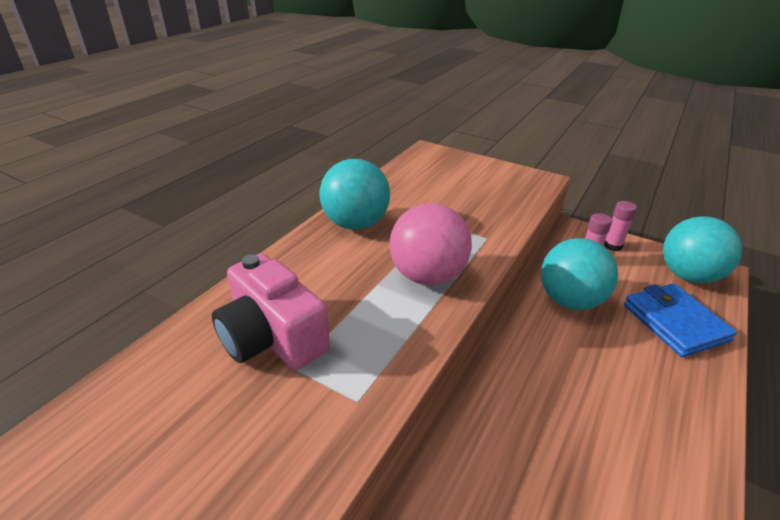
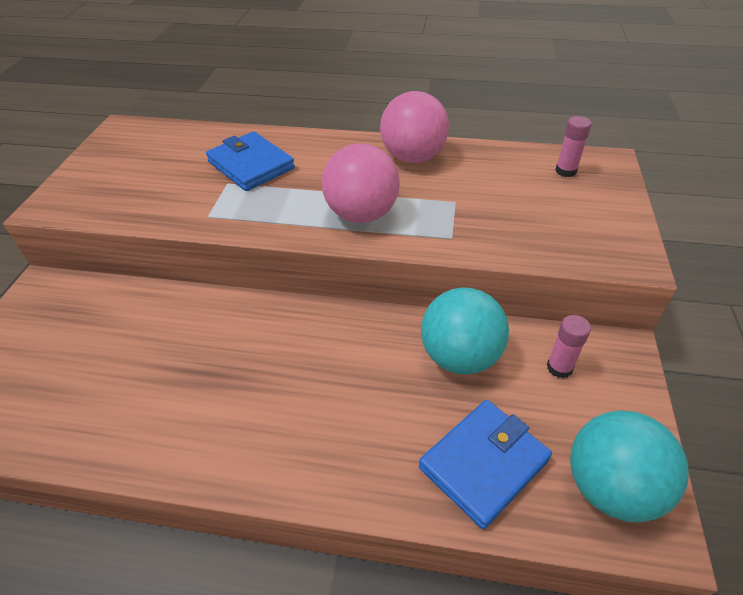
camera: 70 degrees right, 10 degrees up
(272, 337) = (251, 165): pink camera -> blue wallet
(355, 224) = (413, 157): turquoise ball -> pink ball
(612, 246) = (617, 392): pink glue stick -> pink glue stick (566, 171)

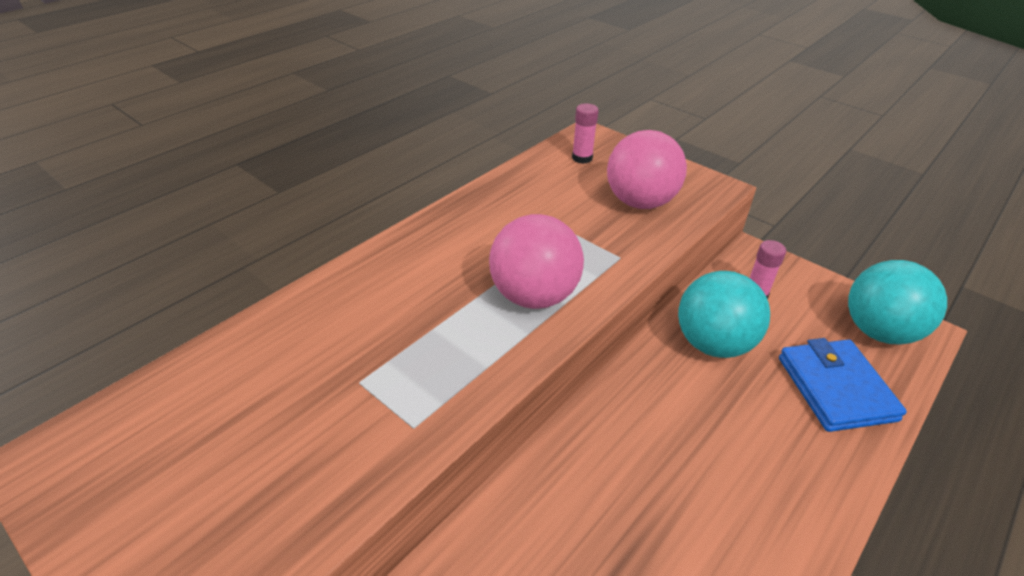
camera: 60 degrees left, 5 degrees down
(251, 165) = (344, 345): blue wallet -> none
(413, 157) = (472, 222): pink ball -> pink ball (640, 202)

